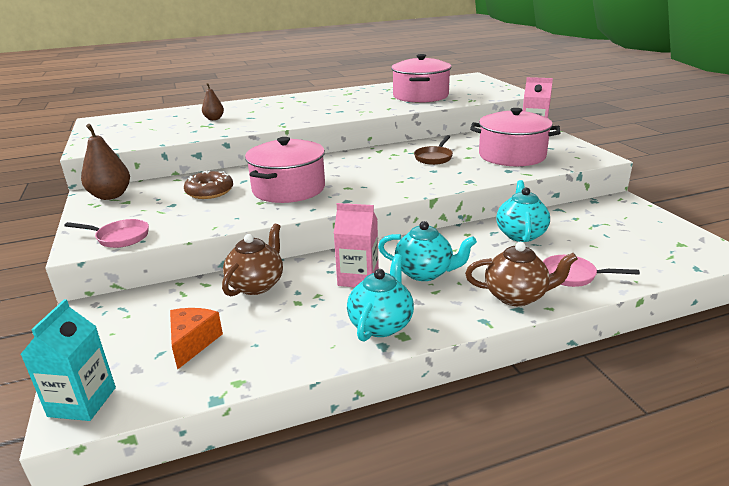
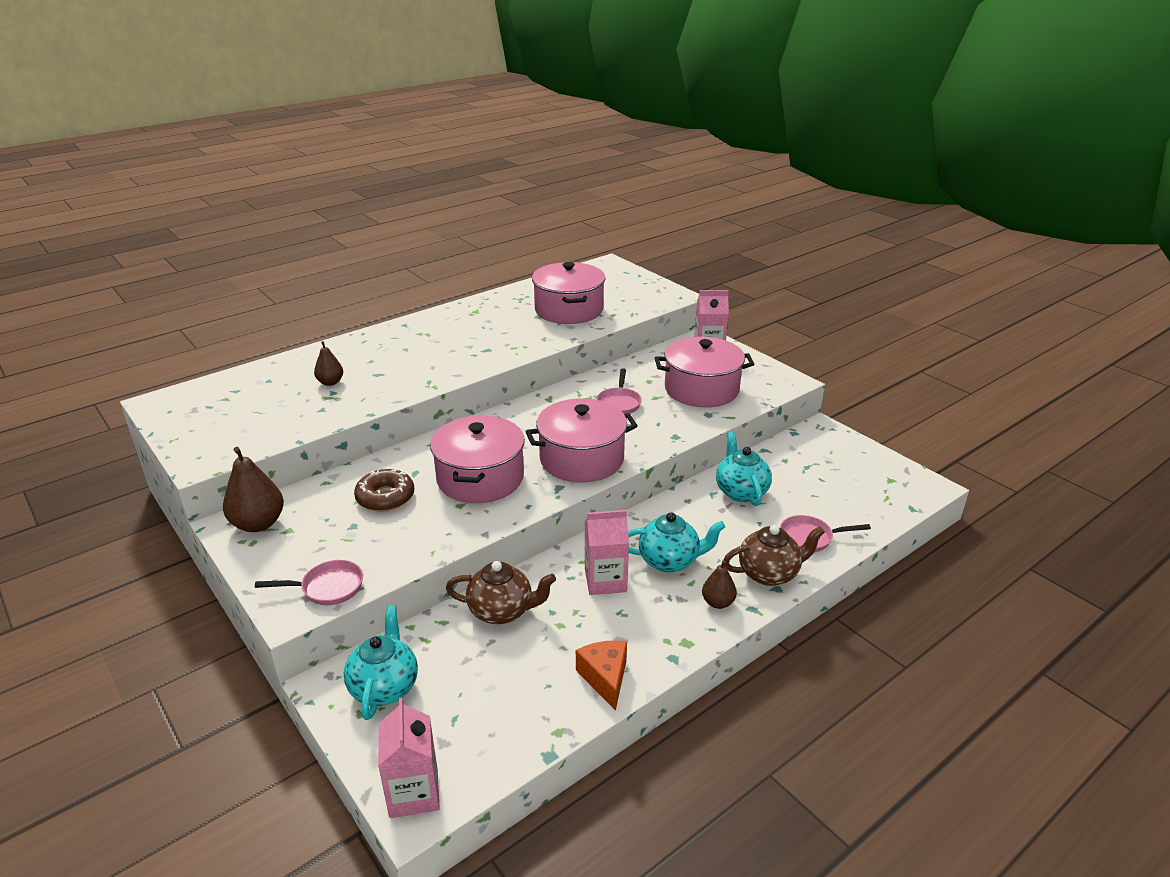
camera: 20 degrees left, 5 degrees up
(82, 402) = (414, 793): turquoise carton -> pink carton
(193, 343) = (481, 698): orange cheese -> orange cheese (605, 678)
(257, 285) = (502, 611): brown teapot -> brown teapot turned 90 degrees clockwise
(378, 186) = (581, 459): none -> pink pot
(381, 324) = (659, 634): turquoise teapot -> turquoise teapot (384, 687)
(434, 157) = (619, 403): brown pan -> pink pan
(452, 310) = (718, 603): none -> brown pear

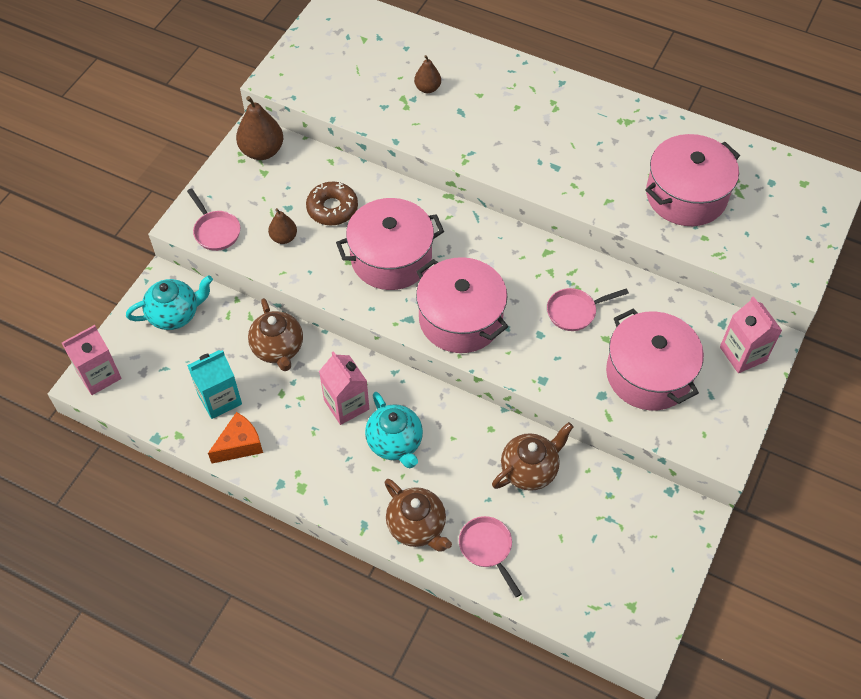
camera: 65 degrees right, 25 degrees up
(533, 678) = (219, 399): none -> turquoise carton
(718, 603) = (359, 496): brown pear -> brown pear (284, 238)
(741, 492) = (529, 470): turquoise teapot -> brown teapot

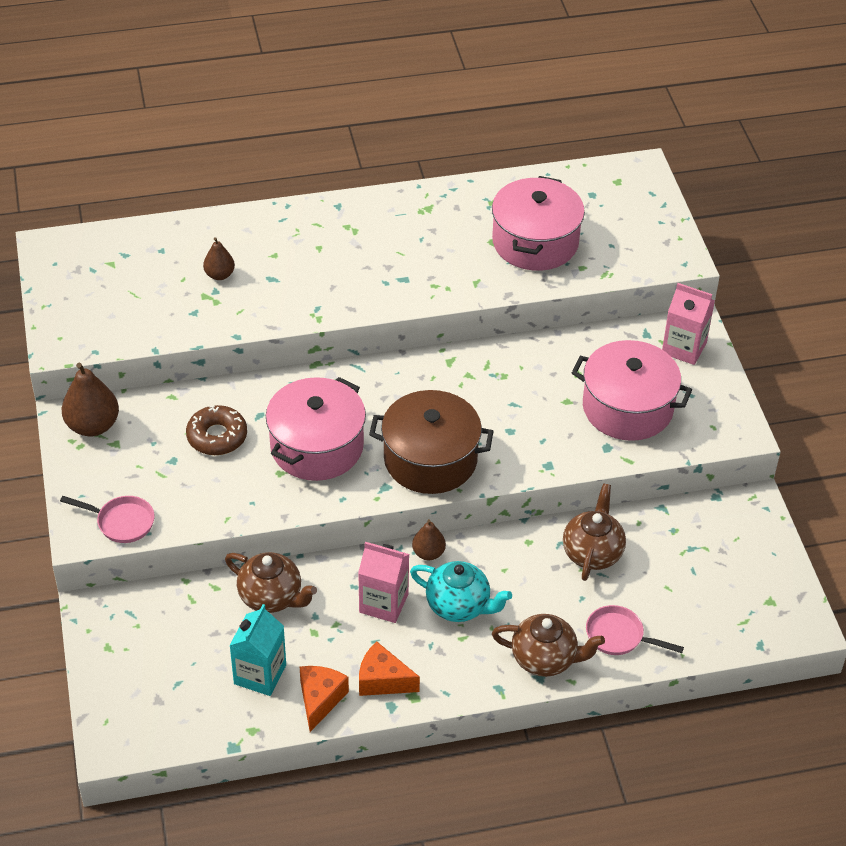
camera: 40 degrees left, 10 degrees down
(99, 375) = (116, 732): pink carton -> none
(175, 314) = (137, 631): turquoise teapot -> none
(284, 238) = (196, 488): brown pear -> brown pear (428, 553)
(292, 461) = (382, 680): none -> orange cheese
(460, 319) = (430, 459): pink pot -> brown pot
(575, 311) = (521, 395): pink pan -> none

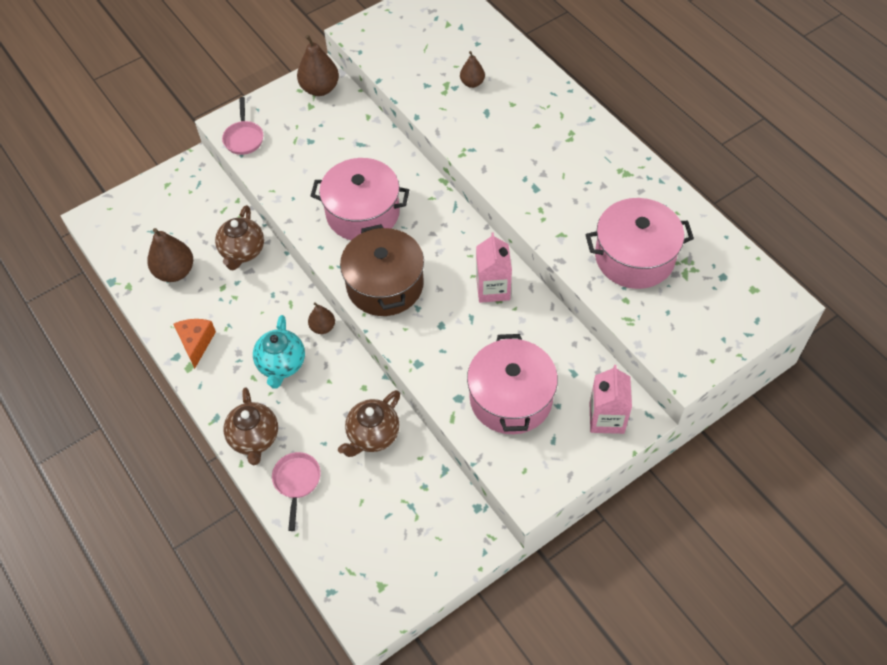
camera: 70 degrees right, 10 degrees up
(217, 436) = (343, 155): brown donut -> none
(260, 674) = (175, 272): turquoise carton -> brown pear
(320, 700) = (166, 313): orange cheese -> none
(383, 603) = (265, 317): pink carton -> pink carton (493, 288)
(592, 553) = (373, 435): brown teapot -> brown teapot turned 135 degrees clockwise

